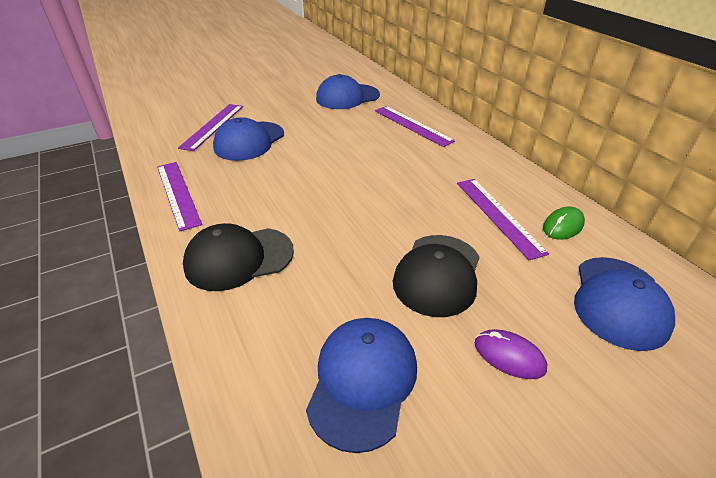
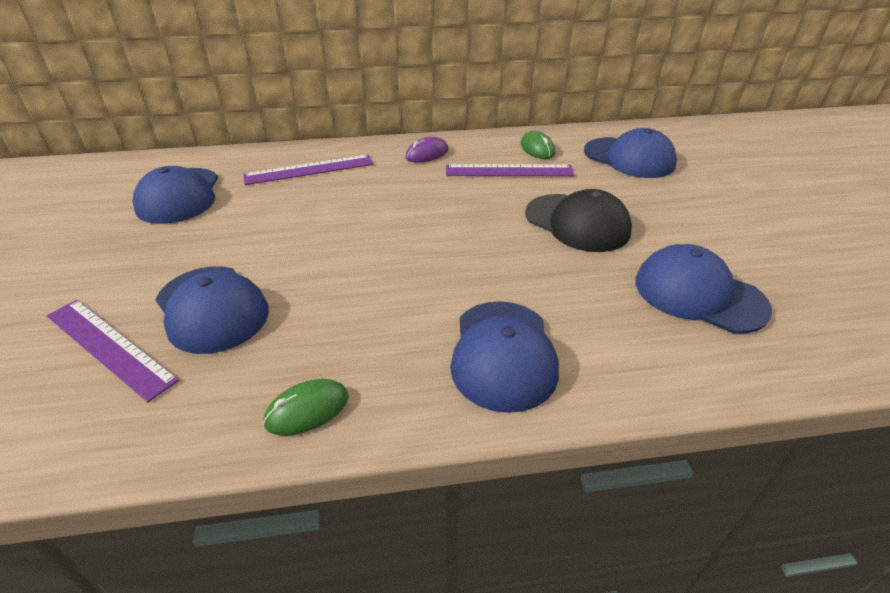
camera: 70 degrees left, 0 degrees up
(178, 193) = (307, 410): purple ruler -> green mouse
(239, 258) = (503, 354): black cap -> blue cap
(509, 356) = (676, 216): purple mouse -> purple mouse (427, 154)

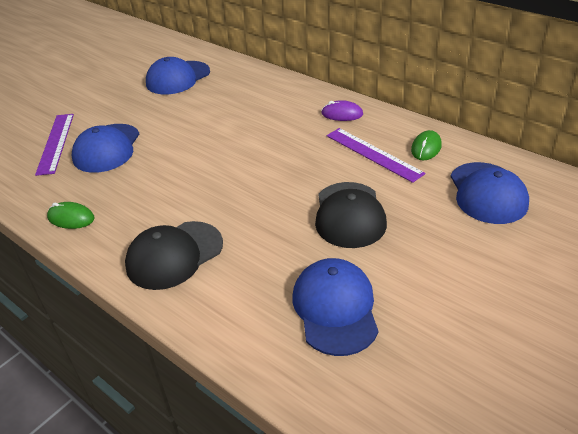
camera: 50 degrees right, 0 degrees up
(309, 170) = (258, 92): purple ruler -> none
(503, 354) = (174, 255): blue cap -> black cap

